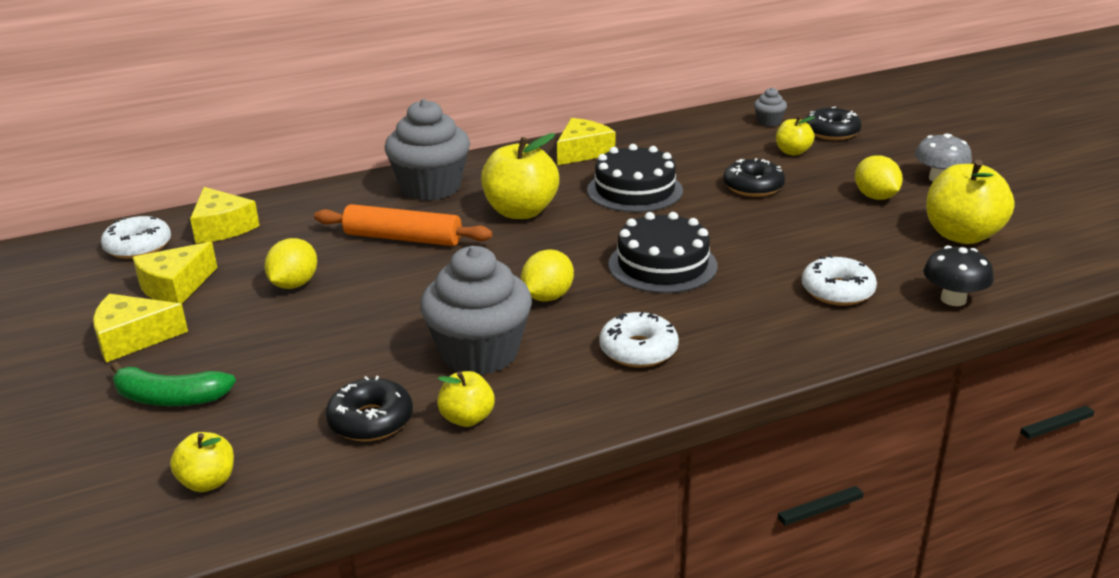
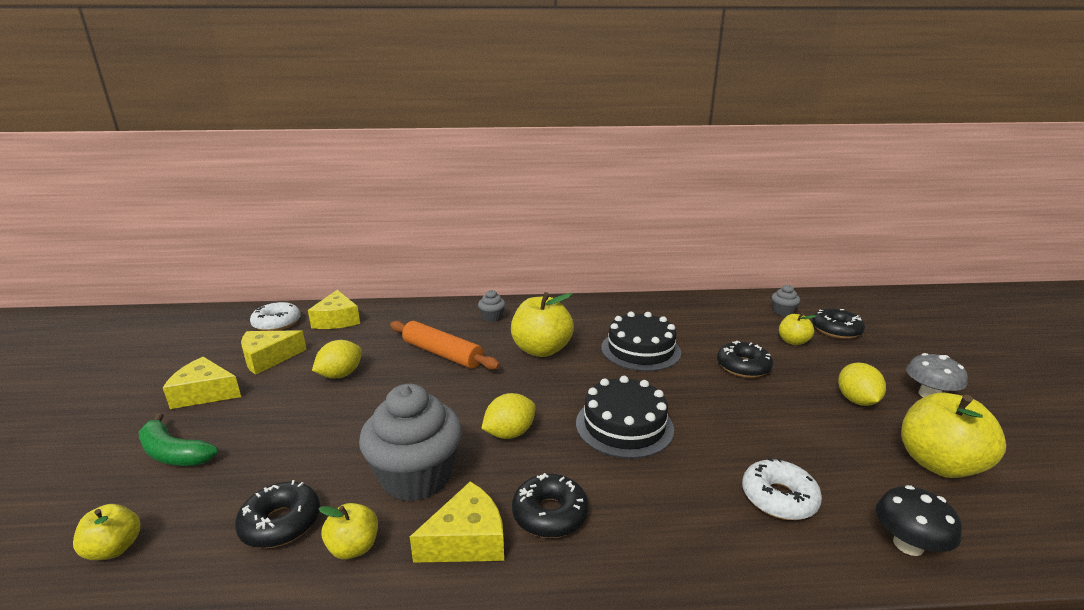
camera: 20 degrees right, 5 degrees down
(431, 187) = (492, 317): grey cupcake -> grey cupcake, size x0.44
(583, 152) = (619, 310): yellow cheese -> yellow cheese (467, 539)
(638, 350) = (550, 514): white donut -> black donut

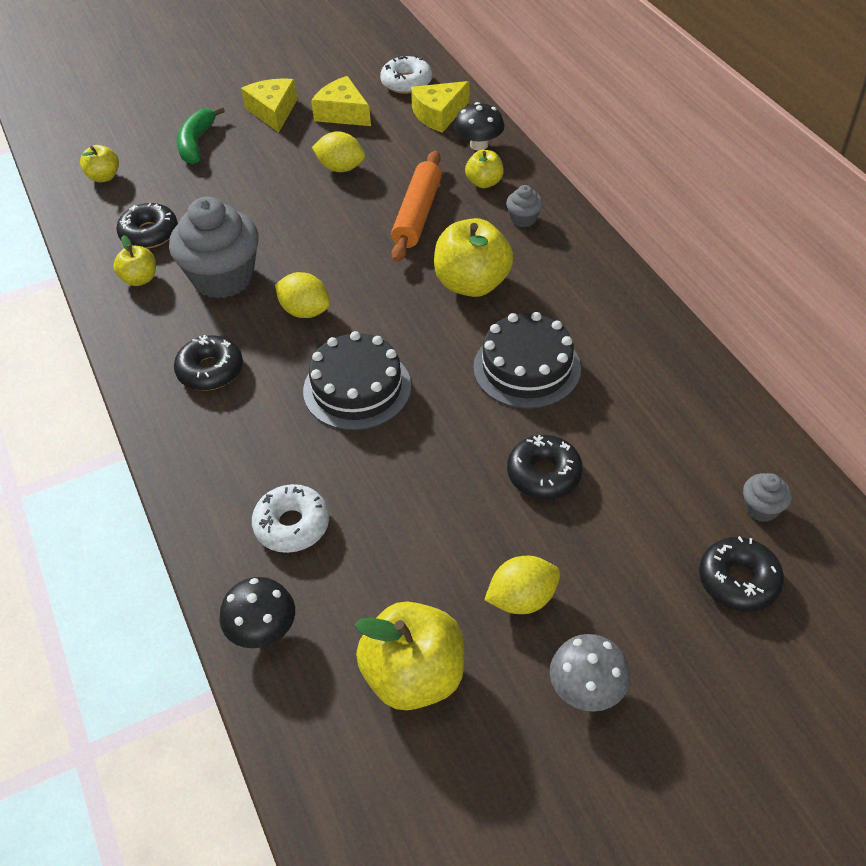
camera: 70 degrees right, 25 degrees up
(394, 314) = (479, 145): none -> black mushroom
(467, 539) = (166, 333): yellow cheese -> none
(793, 341) = (657, 525): yellow apple -> yellow apple (484, 182)

